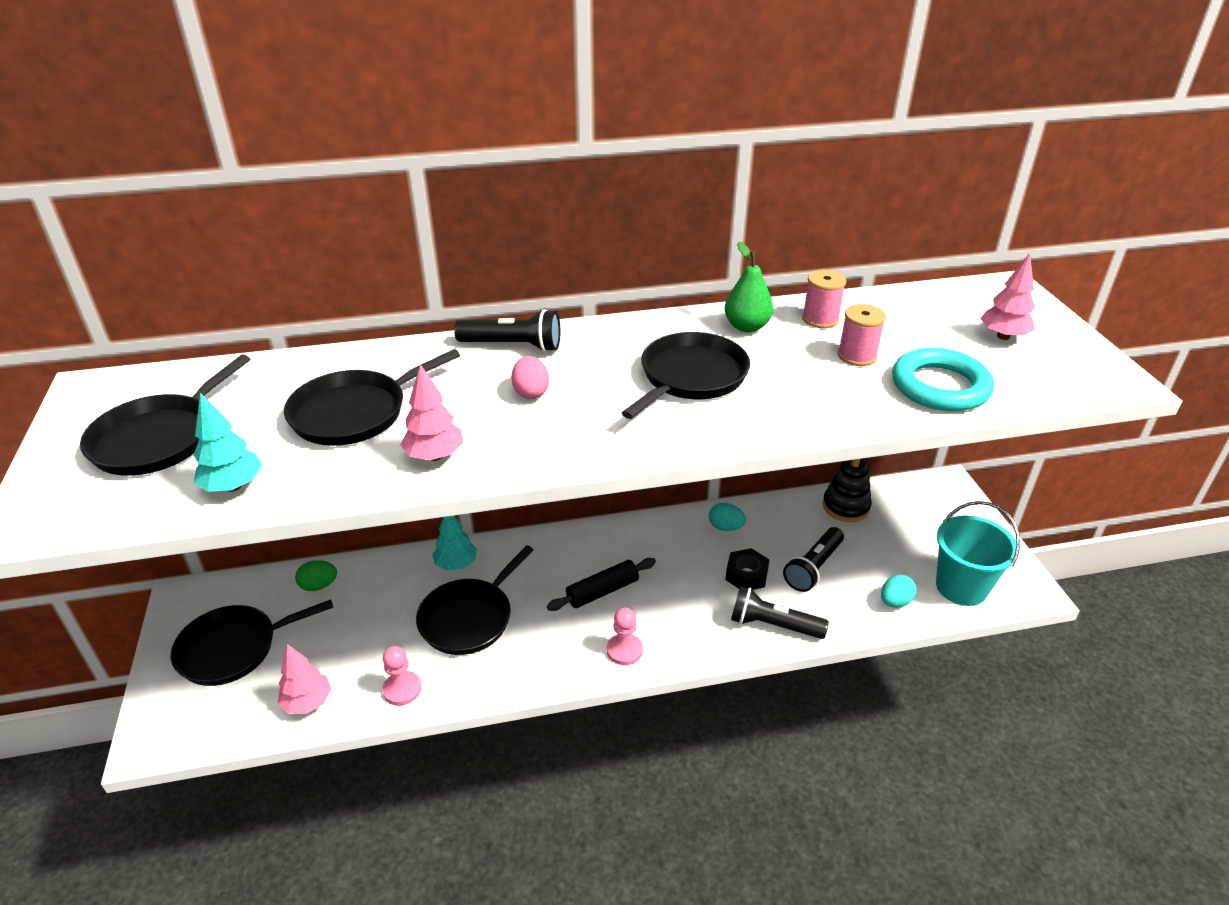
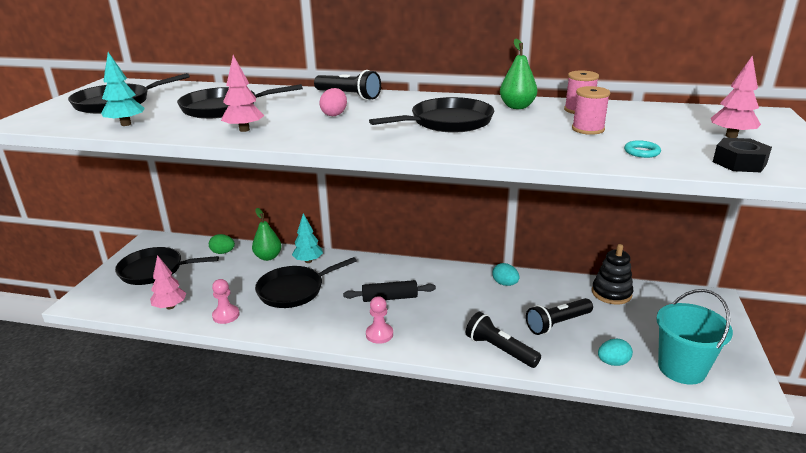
camera: 25 degrees right, 10 degrees down
(393, 574) = (268, 257): none -> green pear
(746, 575) = (500, 315): black nut -> black nut (739, 163)
(940, 386) = (641, 152): turquoise ring -> turquoise ring, size x0.42

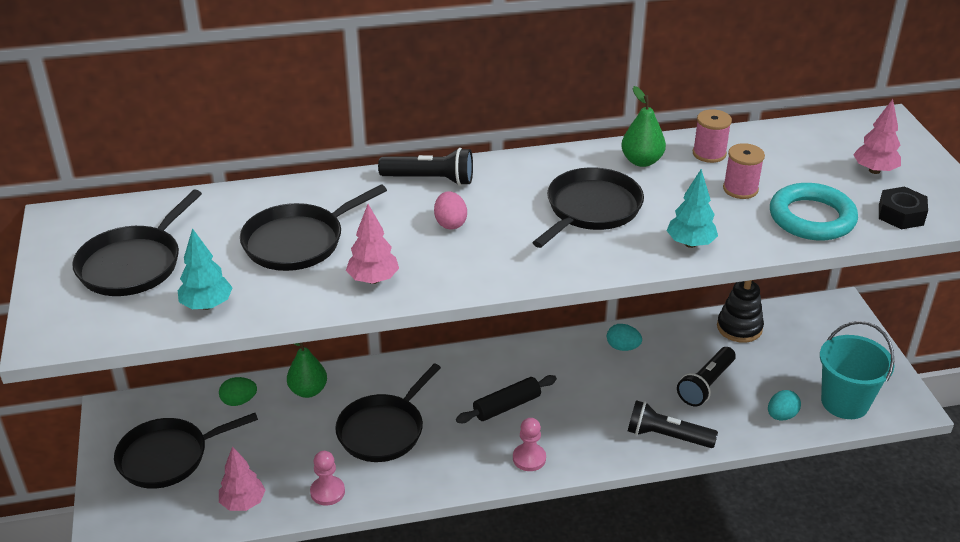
camera: 25 degrees left, 10 degrees up
(308, 261) = (367, 382): turquoise tree -> turquoise tree (690, 244)
(641, 152) = (811, 218): turquoise ring -> turquoise ring, size x2.40

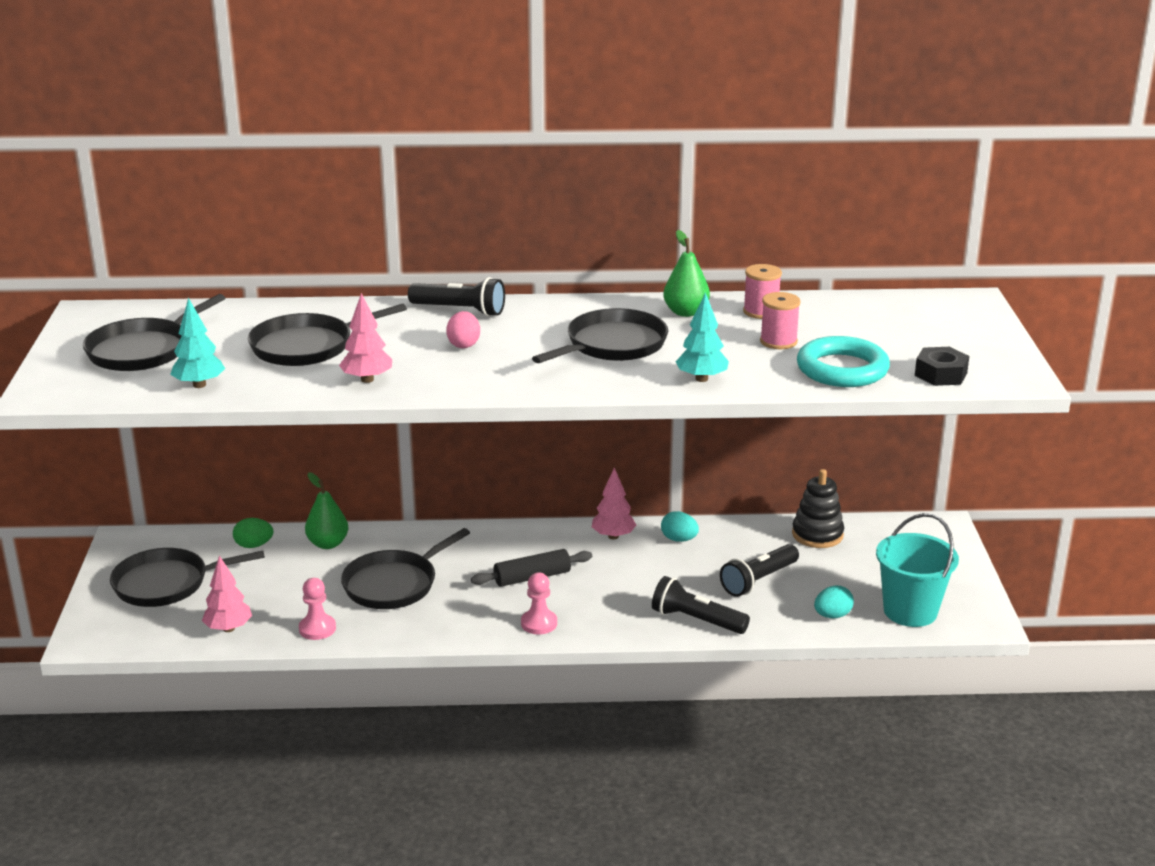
camera: 10 degrees right, 10 degrees down
(874, 170) = (933, 338): pink tree -> pink tree (613, 536)

